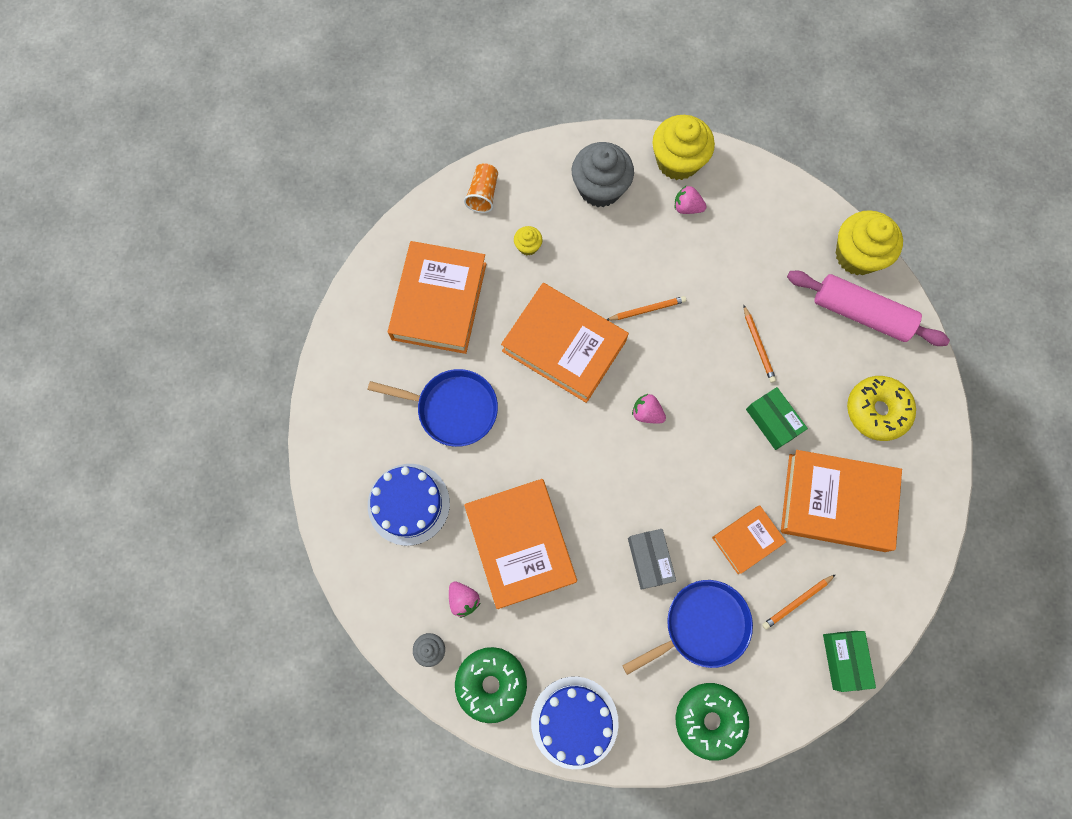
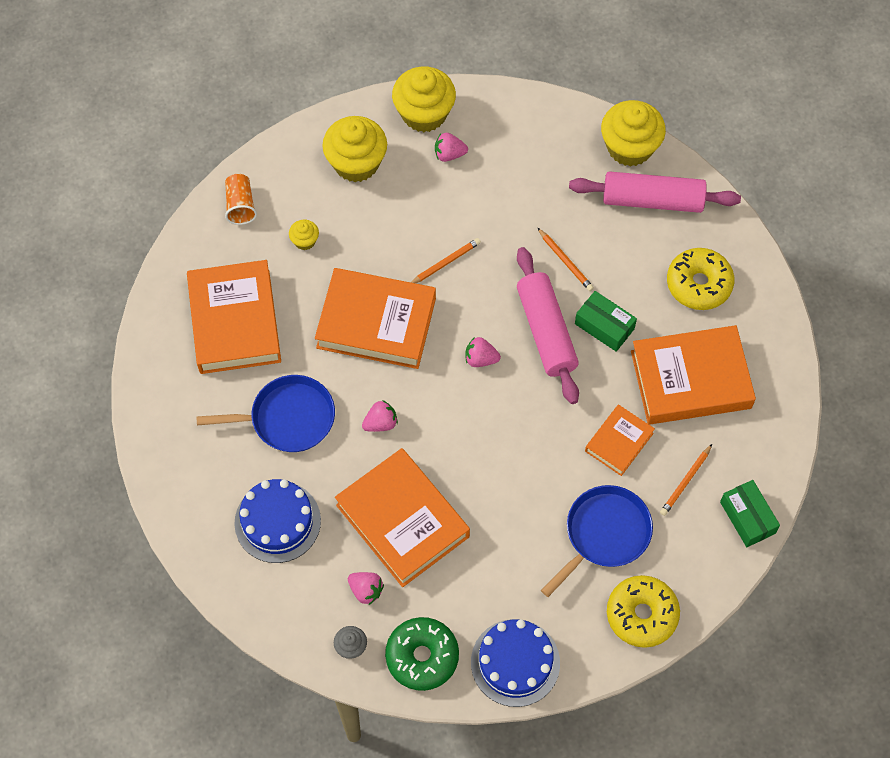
camera: 20 degrees left, 10 degrees down
(534, 443) = (380, 423): none -> pink strawberry
(600, 188) = (356, 163): grey cupcake -> yellow cupcake
(649, 560) = (533, 492): grey box -> none
(709, 719) = (641, 614): green donut -> yellow donut
(717, 407) = (546, 331): none -> pink rolling pin

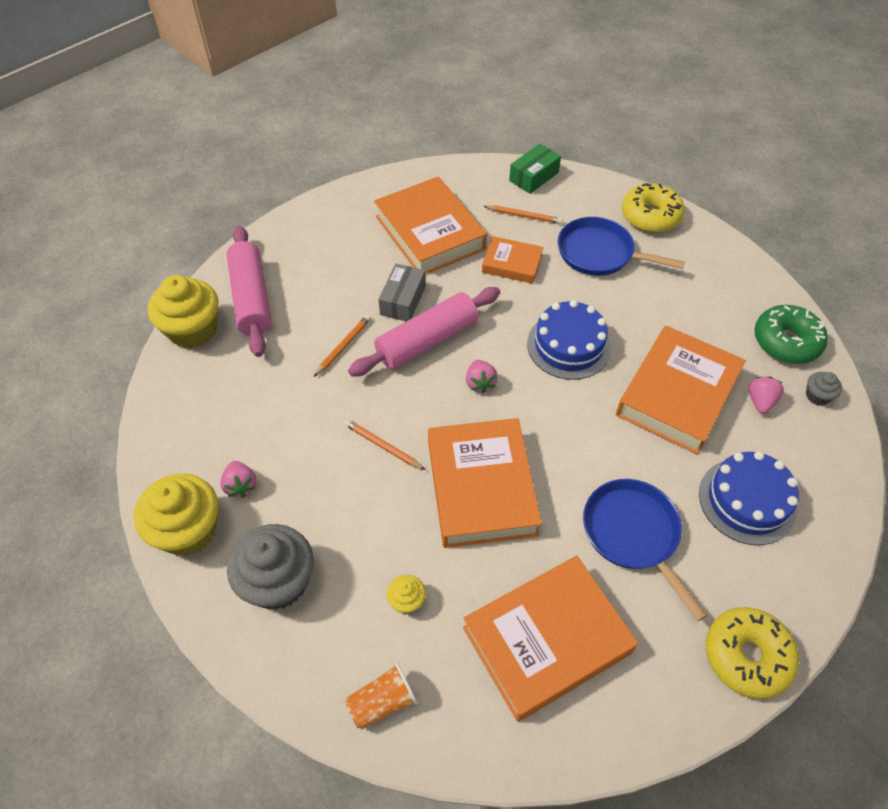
camera: 110 degrees left, 10 degrees down
(356, 163) = (278, 581): yellow cupcake -> grey cupcake
(380, 423) = (591, 445): pink strawberry -> none
(515, 662) = (744, 280): blue cake -> blue cake (568, 345)
(604, 326) = (403, 300): green box -> grey box
(699, 284) = (333, 248): yellow donut -> yellow donut (746, 656)

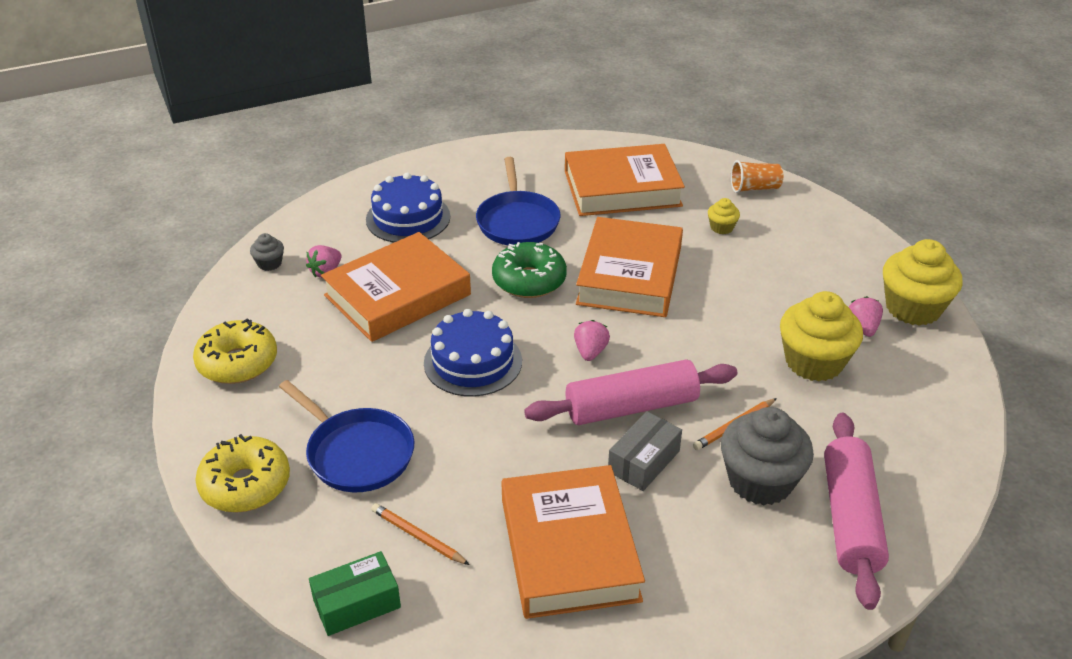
camera: 160 degrees left, 15 degrees down
(193, 330) = (931, 496): yellow cupcake -> yellow cupcake (814, 362)
(278, 581) = (828, 259): grey cupcake -> grey cupcake (760, 481)
(383, 446) = (713, 325): orange pencil -> none
(512, 264) = (478, 470): orange book -> none
(746, 656) = (486, 155): yellow donut -> yellow donut (237, 362)
(786, 342) = (245, 309): green donut -> green donut (529, 280)

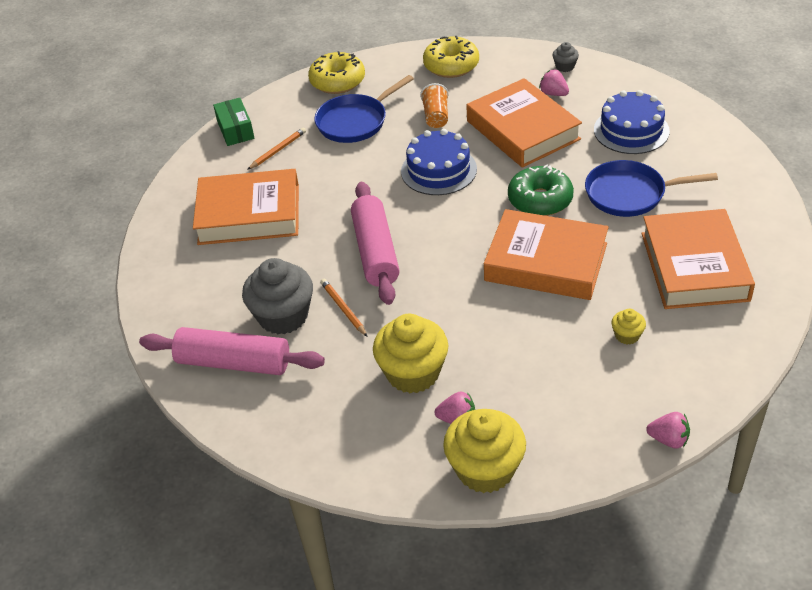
camera: 100 degrees right, 5 degrees up
(590, 352) = (443, 232): pink strawberry -> pink strawberry (668, 439)
(643, 461) = (318, 254): grey box -> none
(754, 188) = (707, 373): orange cup -> orange cup (436, 116)

